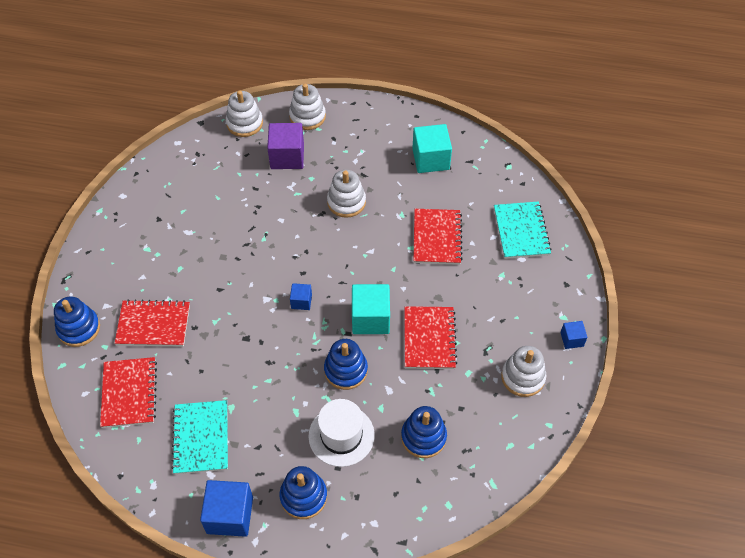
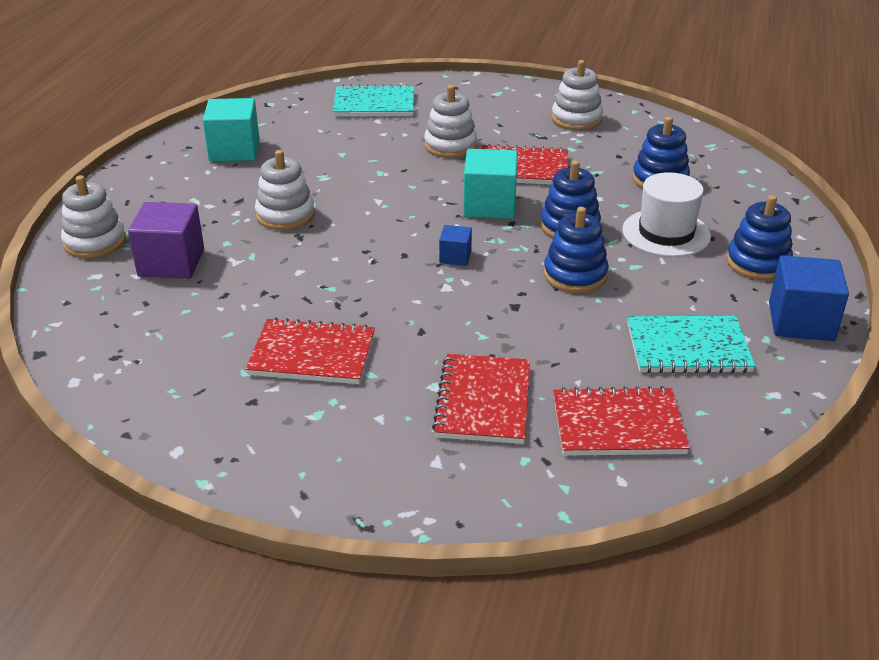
camera: 85 degrees left, 20 degrees down
(79, 328) = (484, 496): blue stacking toy -> blue stacking toy (575, 275)
(244, 123) = (72, 304): white stacking toy -> white stacking toy (450, 146)
(437, 238) = (369, 154): red notebook -> red notebook (312, 355)
(572, 339) = (528, 91): blue cube -> none

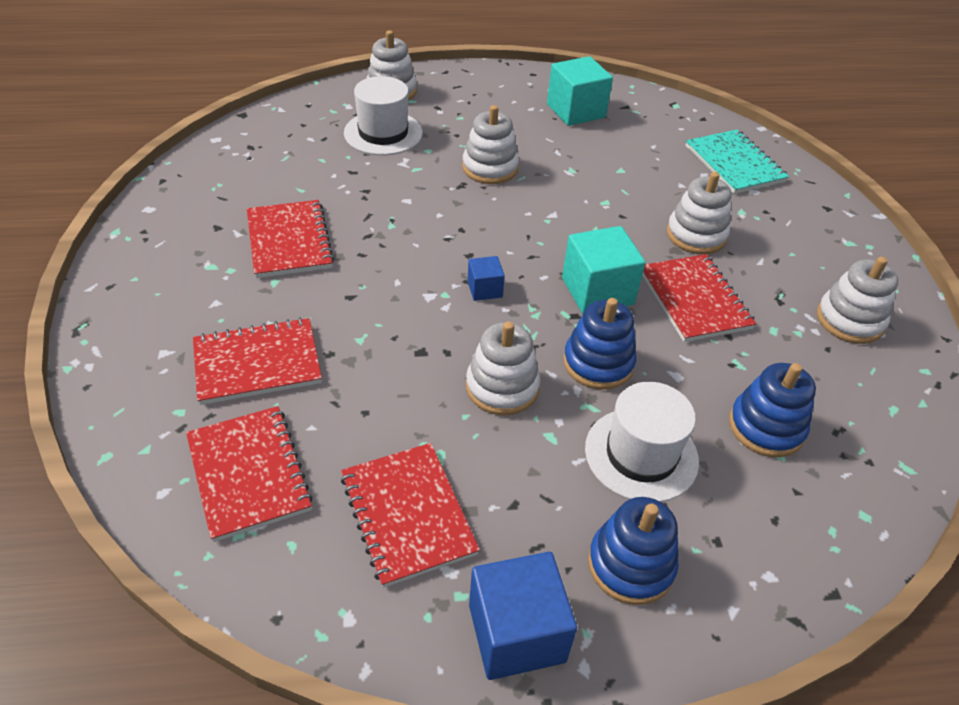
camera: 65 degrees right, 10 degrees up
(171, 263) = (383, 133): purple cube -> white hat
(575, 275) = (502, 387): blue stacking toy -> white stacking toy
(688, 347) = (408, 514): turquoise notebook -> red notebook

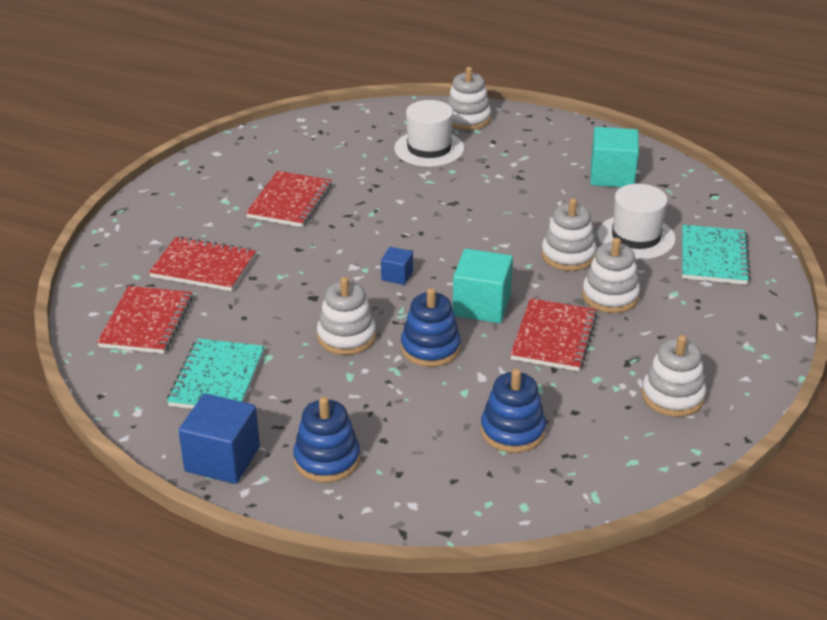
camera: 35 degrees right, 10 degrees down
(408, 514) = (217, 379): red notebook -> turquoise notebook
(490, 168) = (489, 197): white stacking toy -> white stacking toy (568, 255)
(641, 454) = (401, 409): white hat -> white hat (636, 237)

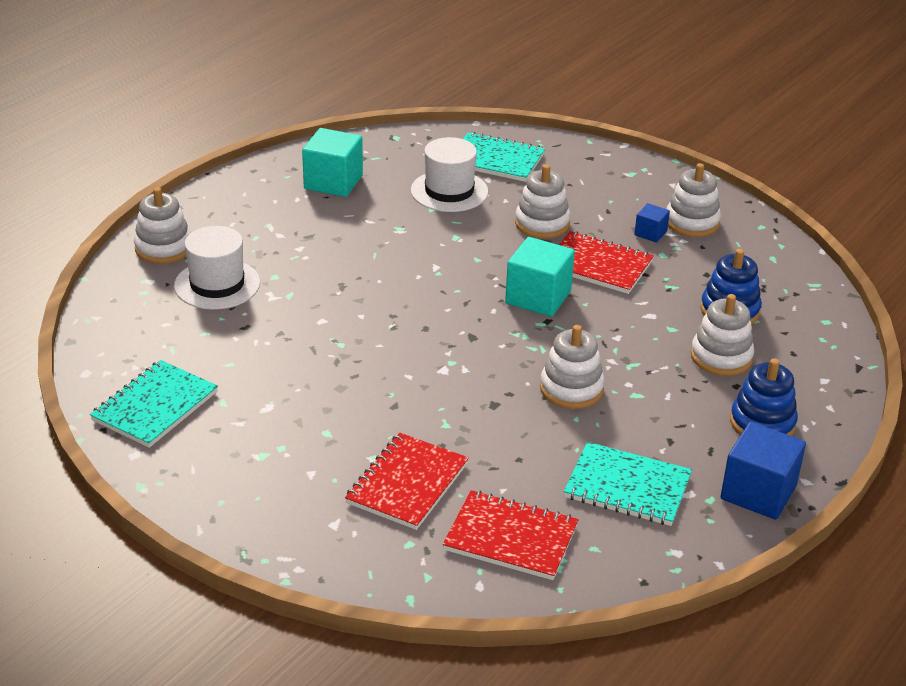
camera: 80 degrees left, 0 degrees up
(270, 151) = (155, 406): none -> turquoise notebook
(290, 201) = (288, 402): red notebook -> none
(397, 276) = (471, 342): blue cube -> blue cube (650, 233)
(430, 348) = (601, 338): blue stacking toy -> none
(568, 255) = (468, 233): white stacking toy -> white stacking toy (721, 357)

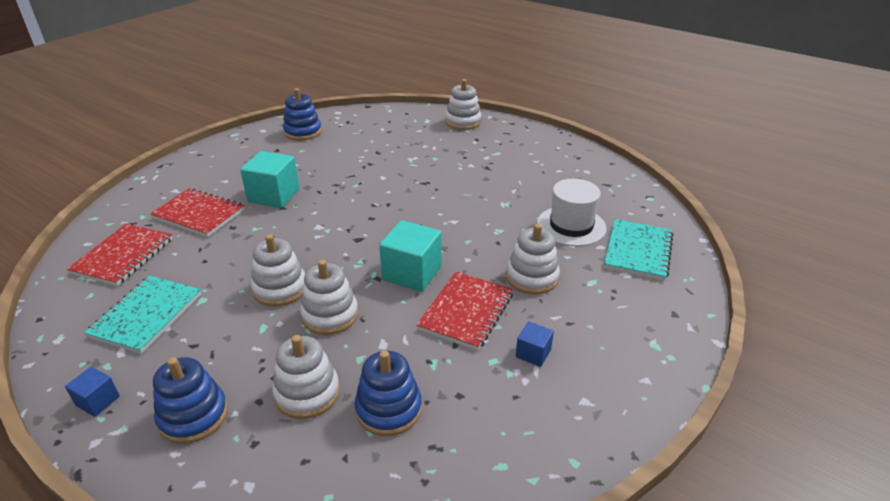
camera: 90 degrees right, 0 degrees up
(155, 406) = (303, 132): turquoise notebook -> blue stacking toy
(217, 284) = (424, 140): white hat -> none
(333, 182) = (565, 173): turquoise cube -> turquoise cube (274, 195)
(692, 222) = (564, 391): white stacking toy -> white stacking toy (330, 315)
(758, 492) = (98, 401): blue cube -> blue cube, size x0.52

